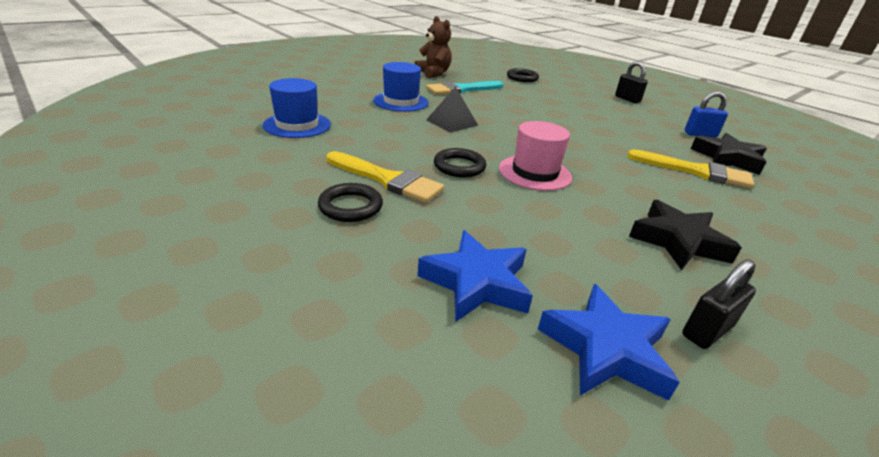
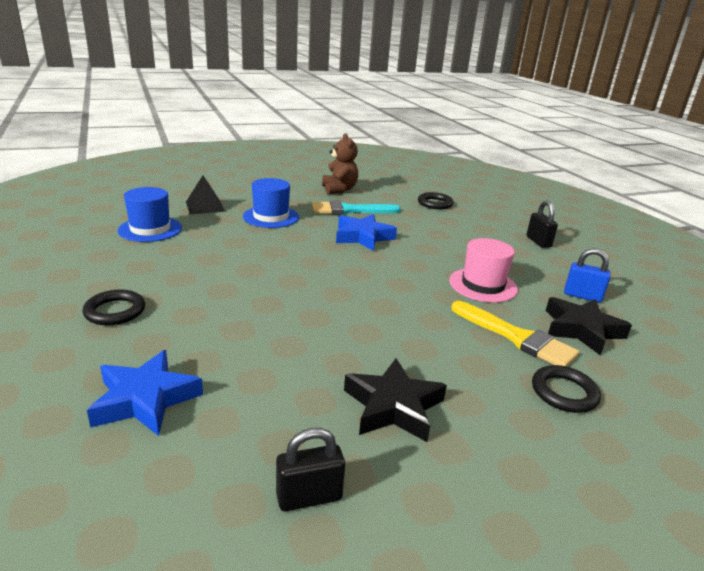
camera: 20 degrees right, 5 degrees down
(387, 180) = (172, 292): yellow brush -> none
(452, 122) = (298, 244): black pyramid -> black pyramid (205, 206)
(459, 166) = (253, 290): black ring -> black ring (564, 392)
(534, 172) = (323, 308): pink hat -> pink hat (483, 285)
(605, 349) = (190, 484): blue star -> blue star (363, 237)

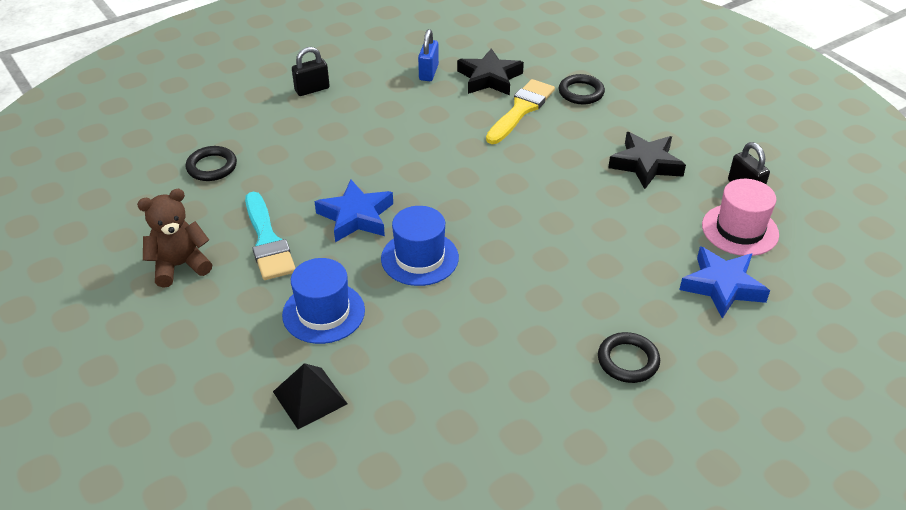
camera: 100 degrees left, 15 degrees up
(150, 229) = (421, 424): blue hat -> blue hat (419, 258)
(483, 285) = (437, 126): pink hat -> pink hat (740, 230)

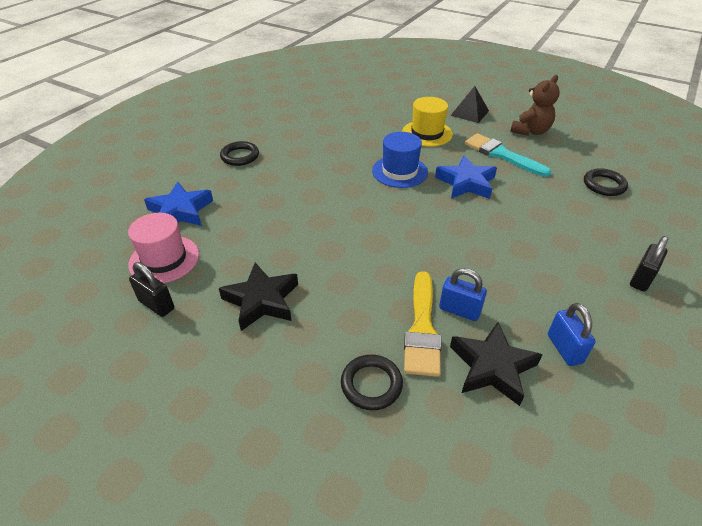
camera: 155 degrees right, 0 degrees up
(309, 397) = (397, 105): black pyramid -> black pyramid (469, 113)
(323, 312) = (427, 133): blue hat -> yellow hat
(481, 112) = (459, 310): none -> blue padlock

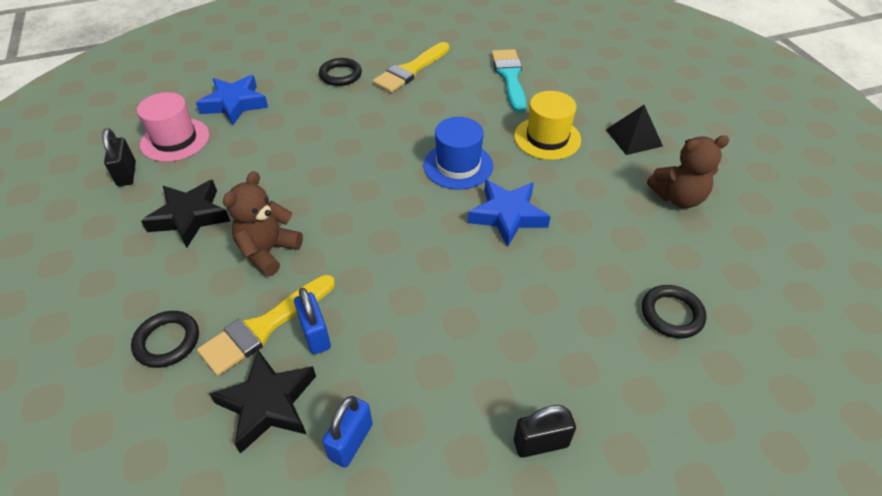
camera: 40 degrees right, 5 degrees up
(287, 133) = (410, 70): none -> yellow brush
(355, 285) = (268, 251): none -> brown teddy bear
(501, 154) = (596, 206): turquoise brush -> turquoise brush (509, 77)

